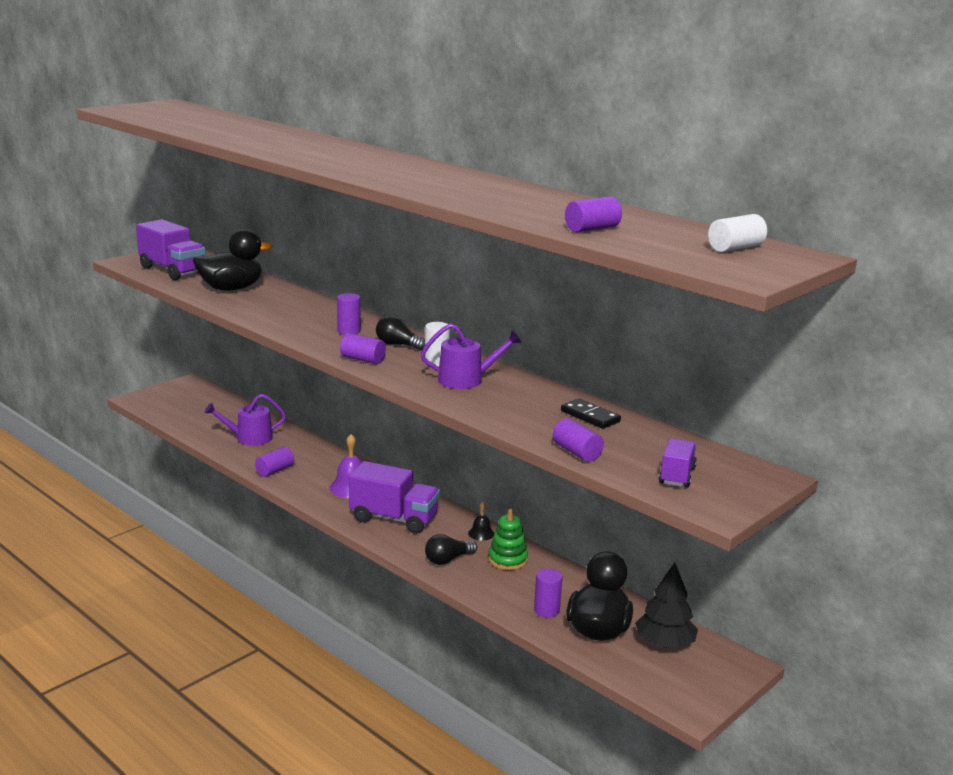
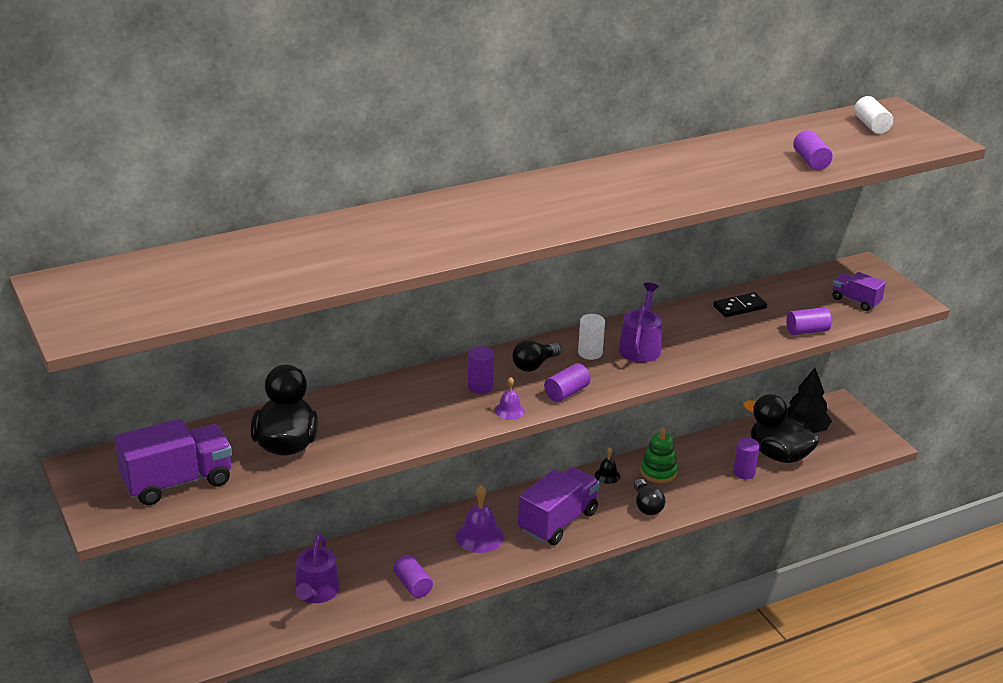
camera: 70 degrees left, 10 degrees up
(319, 343) = (509, 411): none -> purple bell

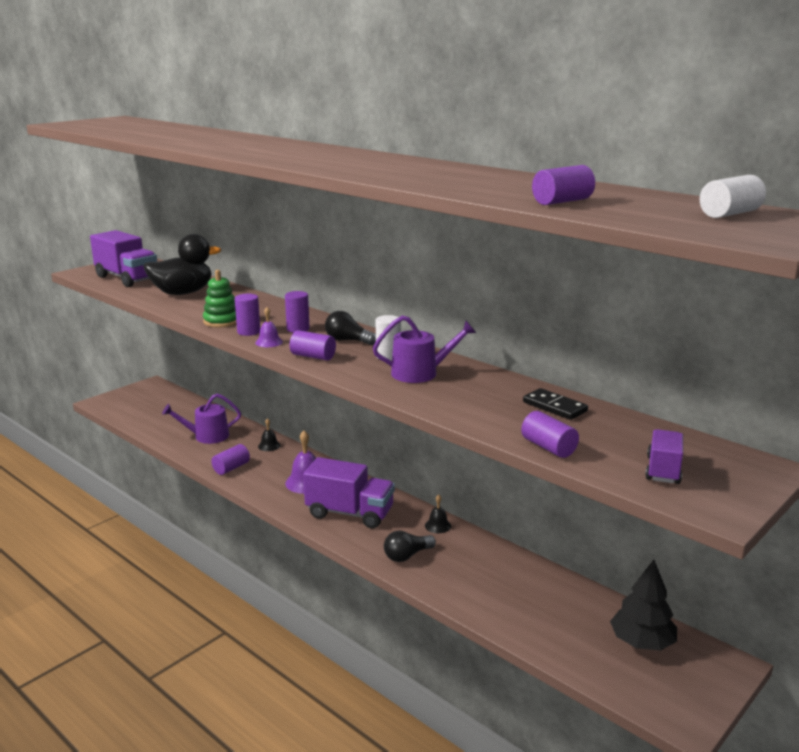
camera: 70 degrees right, 10 degrees down
(376, 547) = (269, 446): none -> black bell
(658, 472) = (467, 553): green stacking toy -> green stacking toy (222, 321)
(744, 472) = (513, 608): purple cylinder -> purple cylinder (248, 332)
(779, 455) = (570, 629): black duck -> none

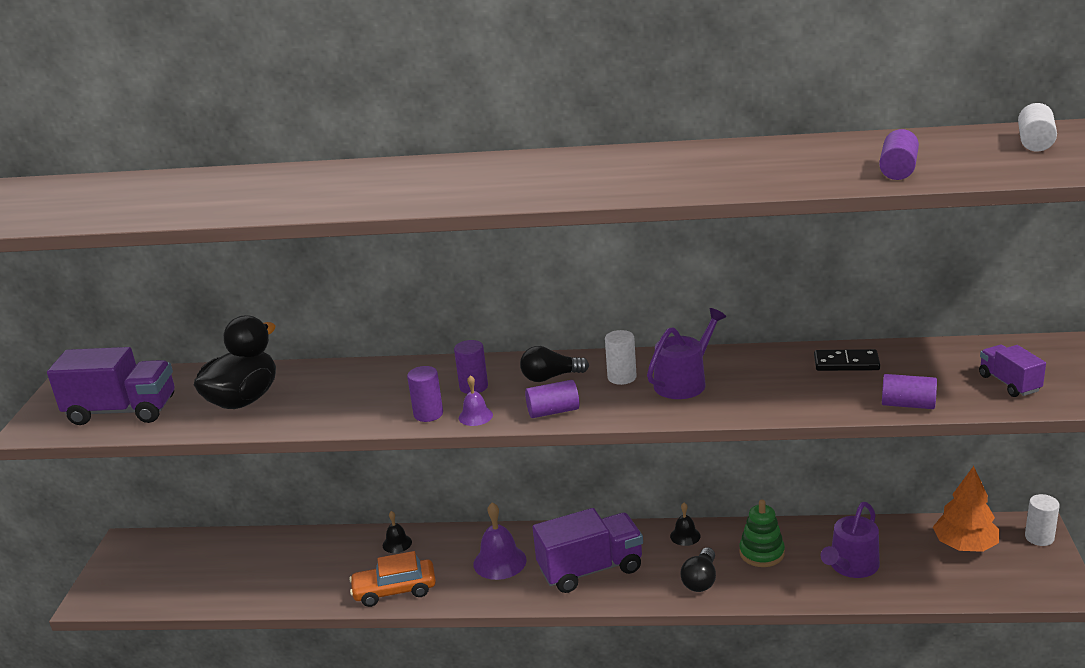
camera: 35 degrees left, 5 degrees up
(207, 436) = (306, 570): purple watering can -> purple watering can (851, 566)
(222, 321) = (371, 415): green stacking toy -> green stacking toy (761, 553)
(231, 468) = (394, 590): purple cylinder -> orange car
(642, 642) = (965, 545): black tree -> orange tree
(721, 673) = (1039, 537): none -> white cylinder

